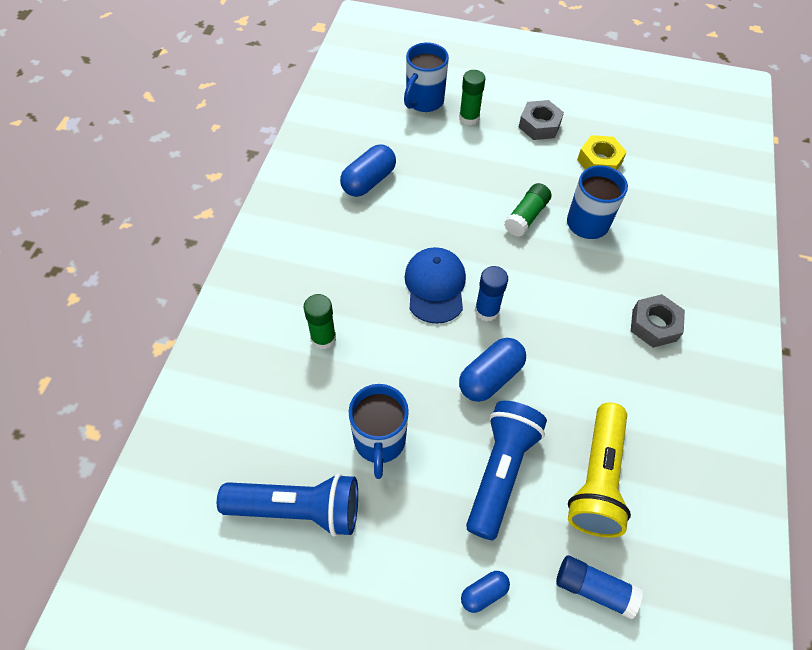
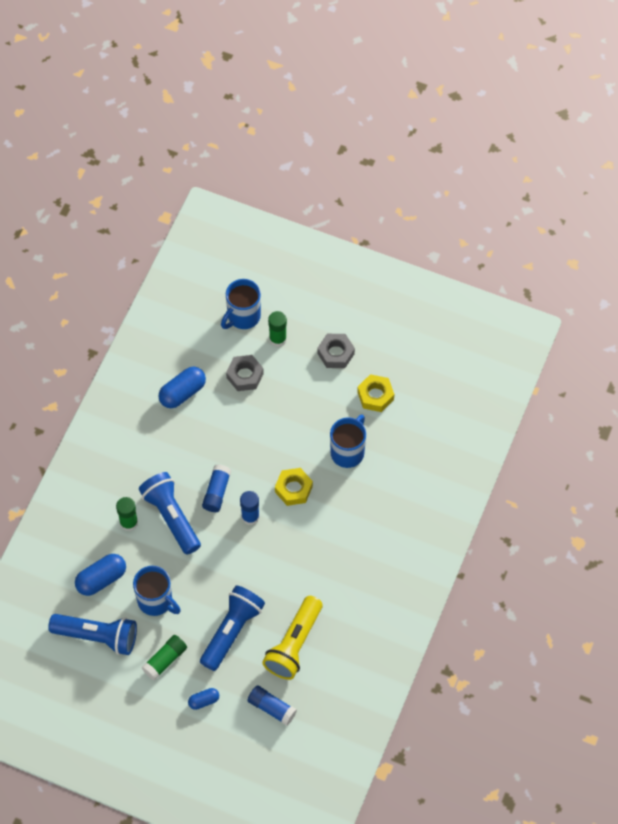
camera: 10 degrees right, 5 degrees up
(379, 442) = (156, 601): blue mug -> blue mug turned 60 degrees counterclockwise
(380, 324) = (171, 517): none -> blue flashlight
(435, 286) = (217, 492): blue cap -> blue glue stick
(490, 377) = (240, 567): blue capsule -> blue capsule (101, 579)
(526, 216) = (300, 441): green glue stick -> green glue stick (165, 660)
(533, 271) = (293, 489): none -> yellow nut
(654, 325) = (370, 543): grey nut -> grey nut (245, 375)

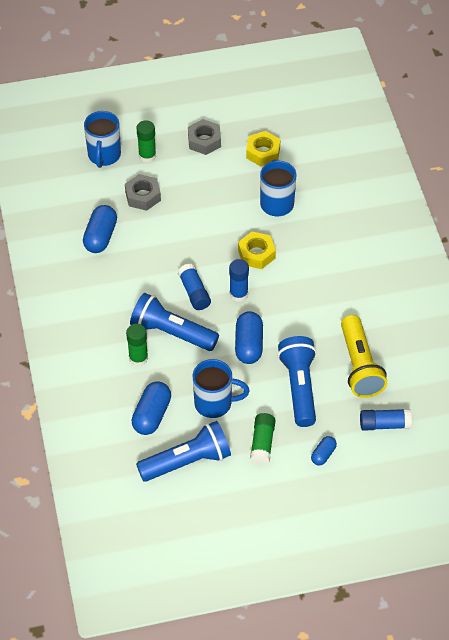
camera: 35 degrees left, 10 degrees down
(222, 567) = (249, 345): none -> blue capsule

